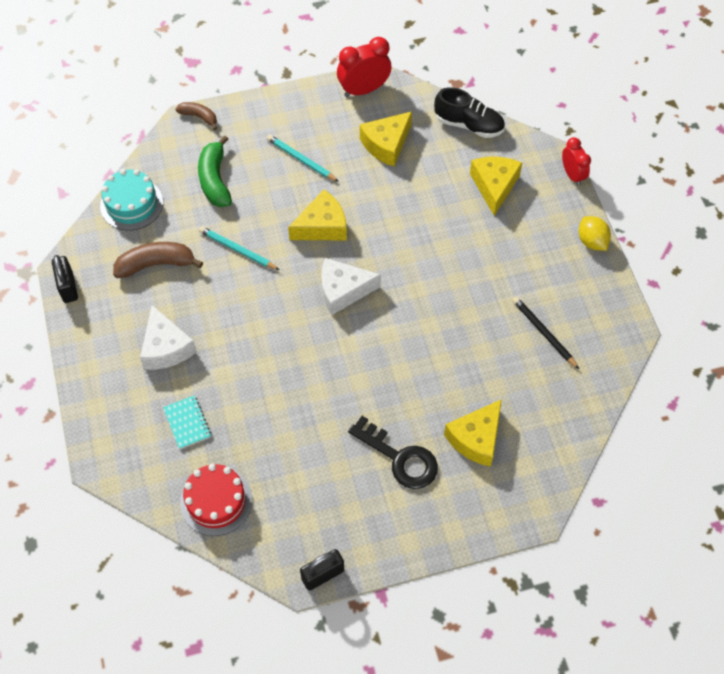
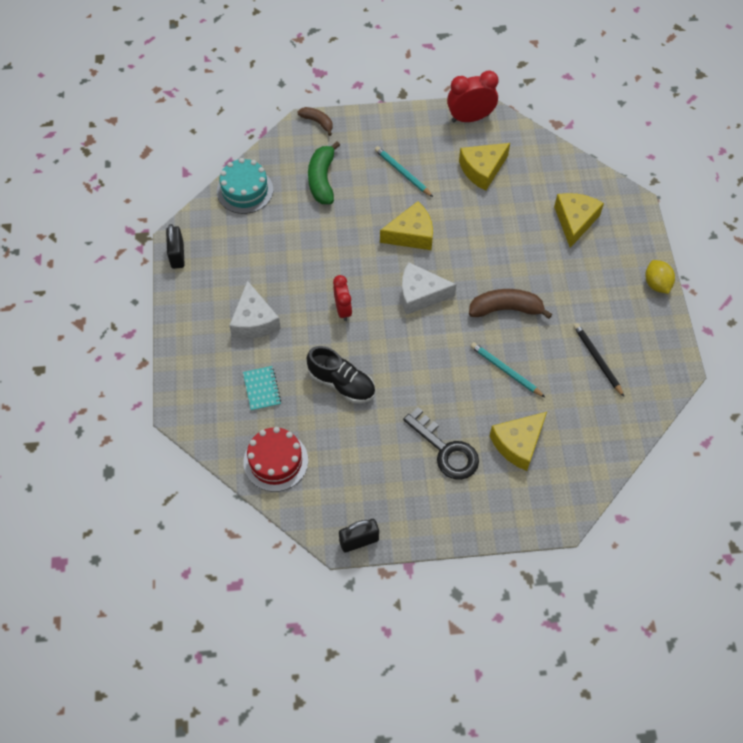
camera: 10 degrees right, 0 degrees up
(156, 264) = (257, 246): brown banana -> brown banana (506, 309)
(238, 250) = (332, 244): turquoise pencil -> turquoise pencil (506, 370)
(469, 125) = (561, 163): black shoe -> black shoe (342, 383)
(572, 175) = (649, 221): red clock -> red clock (343, 310)

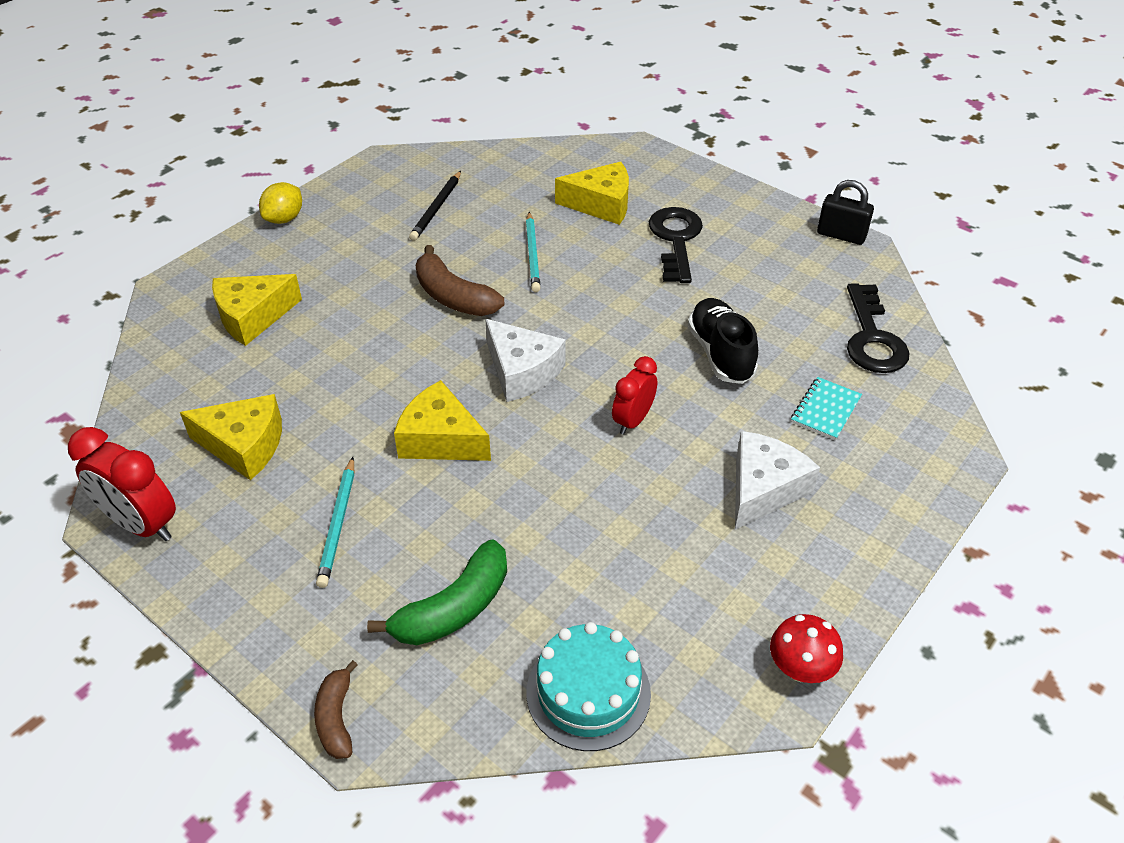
camera: 135 degrees left, 15 degrees down
(177, 255) = (800, 669): black padlock -> red mushroom
(275, 461) = (872, 338): red cake -> black key

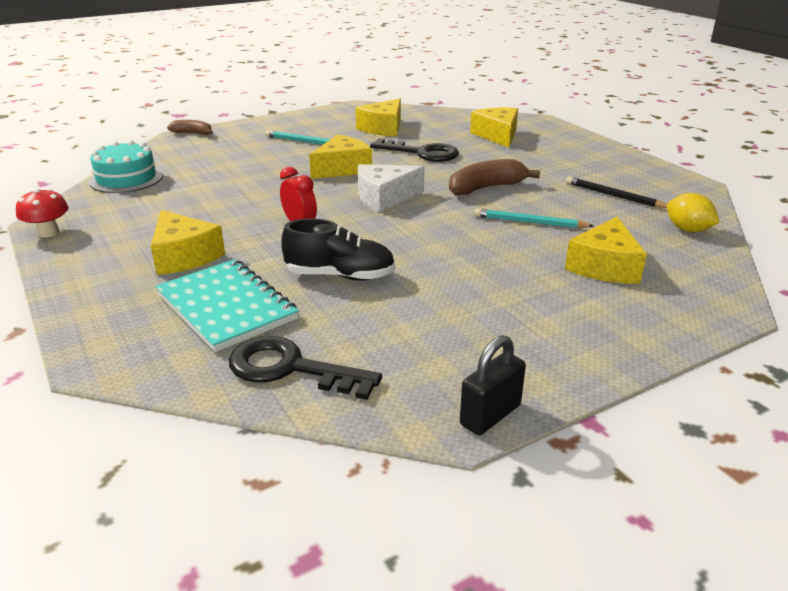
camera: 110 degrees right, 15 degrees down
(142, 525) = (347, 110): red clock -> none
(284, 219) = (610, 149): yellow lemon -> yellow lemon (688, 230)
(454, 608) = (218, 158): green banana -> none
(676, 240) = (526, 293): black key -> black key (422, 153)
(763, 489) = (184, 256): white cheese -> yellow cheese
(825, 410) = (227, 307): turquoise notebook -> turquoise notebook, size x1.90

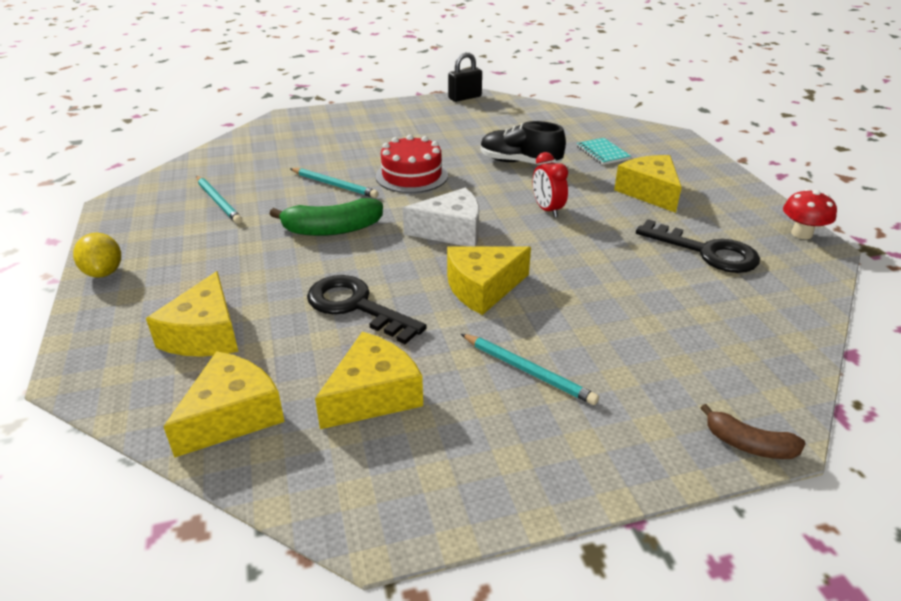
camera: 165 degrees left, 5 degrees up
(126, 179) = (783, 312): turquoise cake -> none
(227, 307) = (602, 153): turquoise notebook -> turquoise notebook, size x0.53
(290, 368) = (559, 121): black key -> black key (706, 252)
(459, 242) = (412, 175): none -> red cake
(486, 188) = (332, 229): brown banana -> green banana
(605, 266) = (322, 146): yellow cheese -> yellow cheese (232, 416)
(614, 196) = (218, 201): black pencil -> turquoise pencil
(688, 230) = (216, 162): yellow lemon -> yellow lemon (104, 272)

